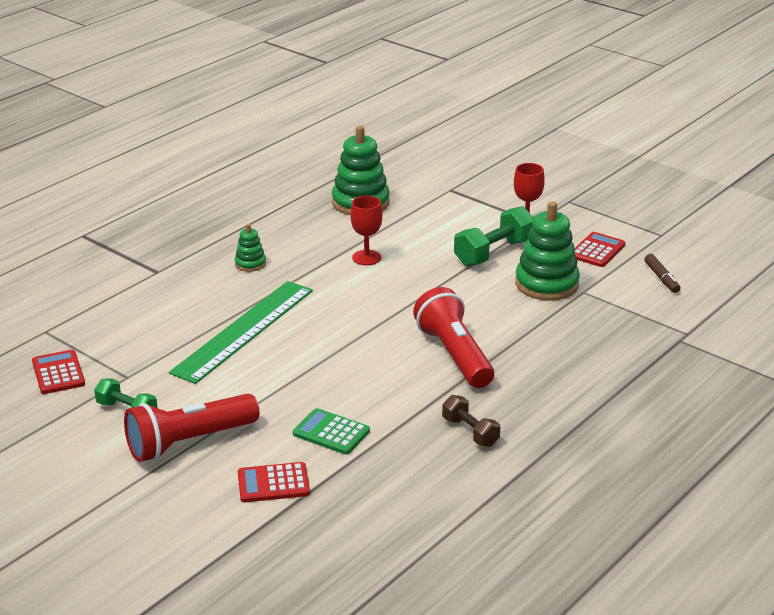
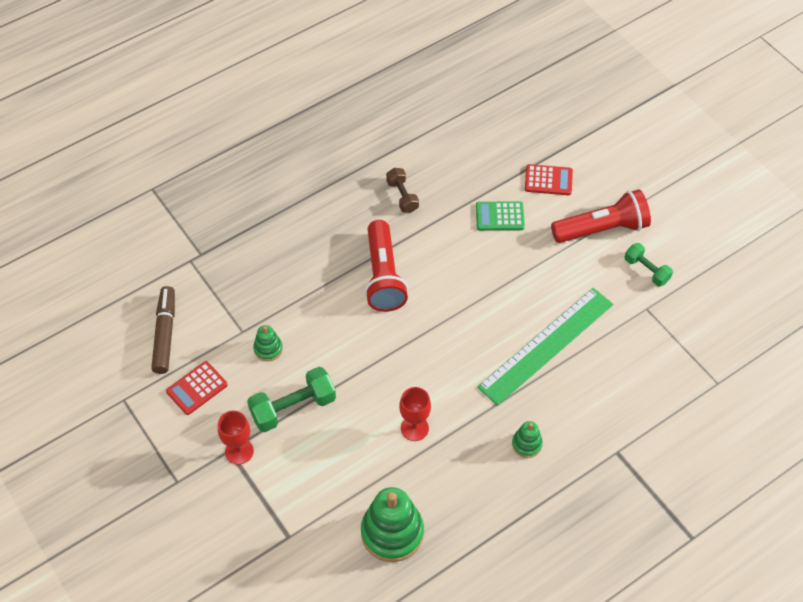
camera: 165 degrees left, 25 degrees up
(58, 373) = (702, 325): red calculator -> none
(331, 432) = (500, 216): green calculator -> green calculator turned 135 degrees clockwise
(546, 284) = (268, 349): green stacking toy -> green stacking toy, size x0.50
(661, 278) = (165, 334): brown marker -> brown marker, size x1.65

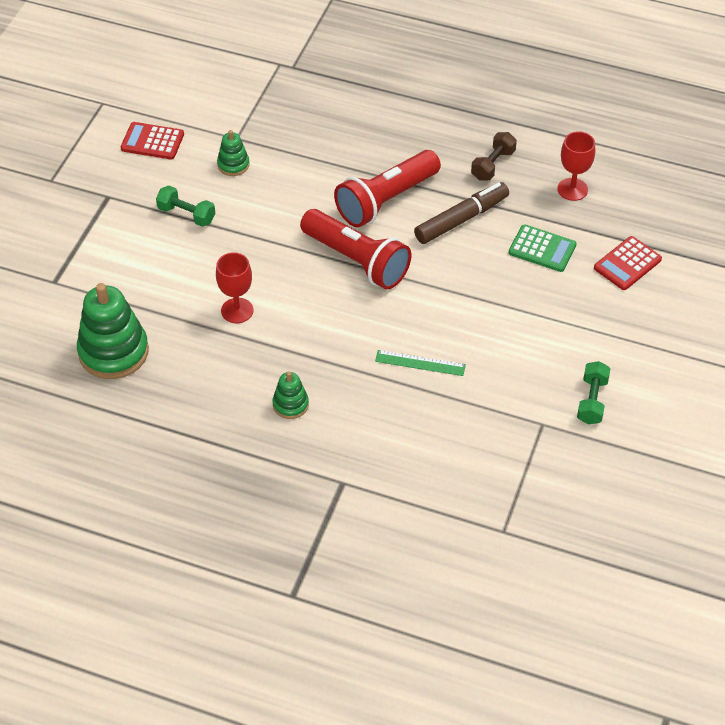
camera: 55 degrees right, 5 degrees down
(165, 334) = (189, 91): brown marker -> brown marker (461, 219)
(239, 451) = (112, 203): red goblet -> red goblet (572, 189)
(293, 408) = (186, 214): green dumbbell -> green dumbbell, size x0.62
(500, 216) = (542, 249): green calculator -> green calculator turned 150 degrees clockwise
(546, 345) = (420, 363): green ruler -> green ruler, size x0.43
(548, 180) = (627, 264): red calculator -> red calculator turned 75 degrees clockwise
(602, 229) = (609, 338): red flashlight -> red flashlight (357, 260)

